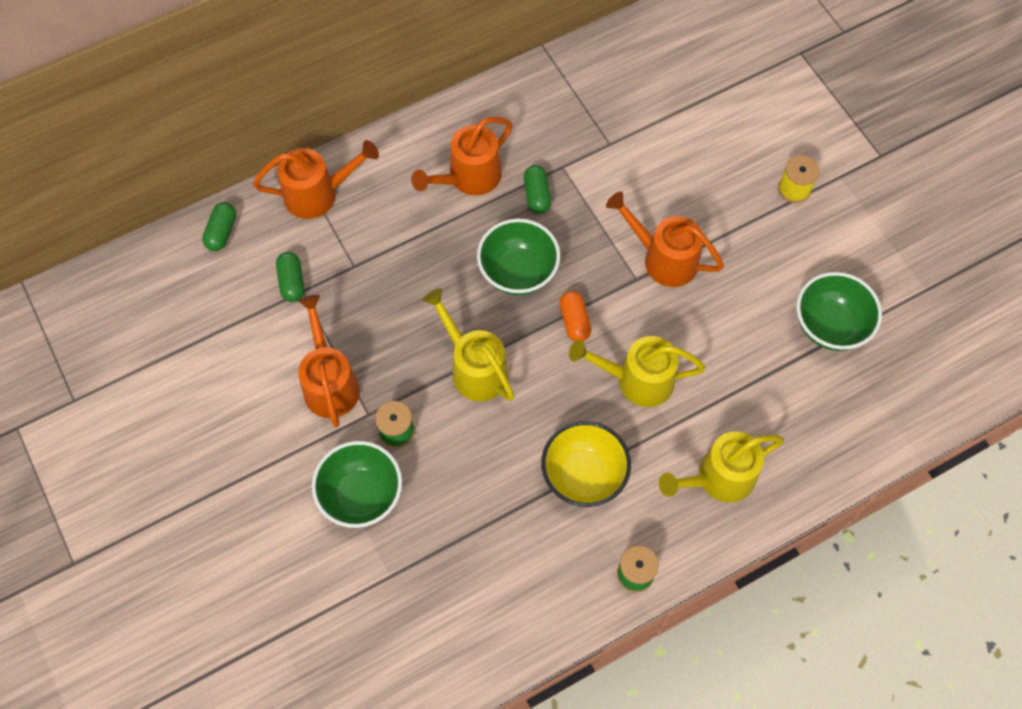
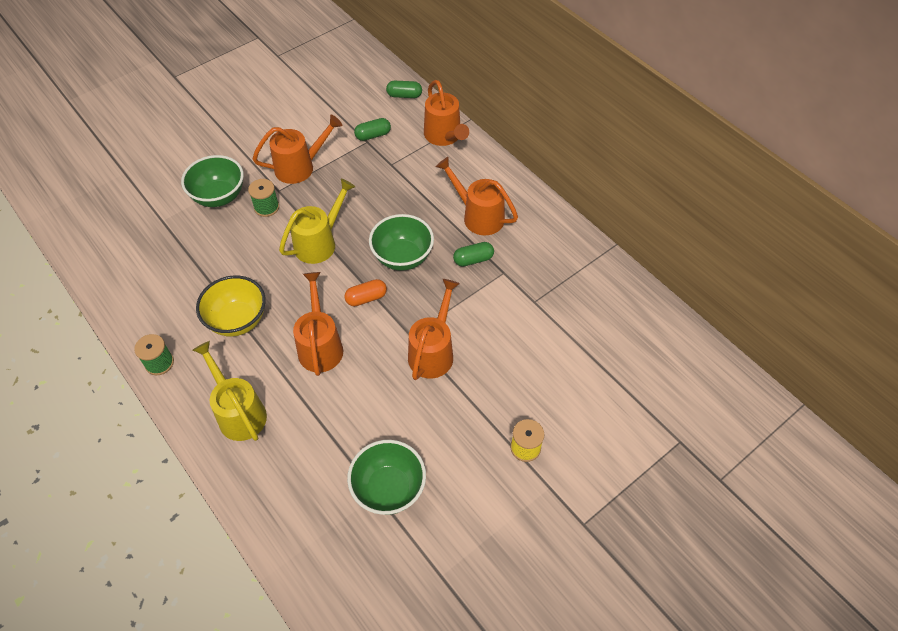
camera: 80 degrees right, 10 degrees down
(636, 380) = (320, 345): yellow watering can -> orange watering can

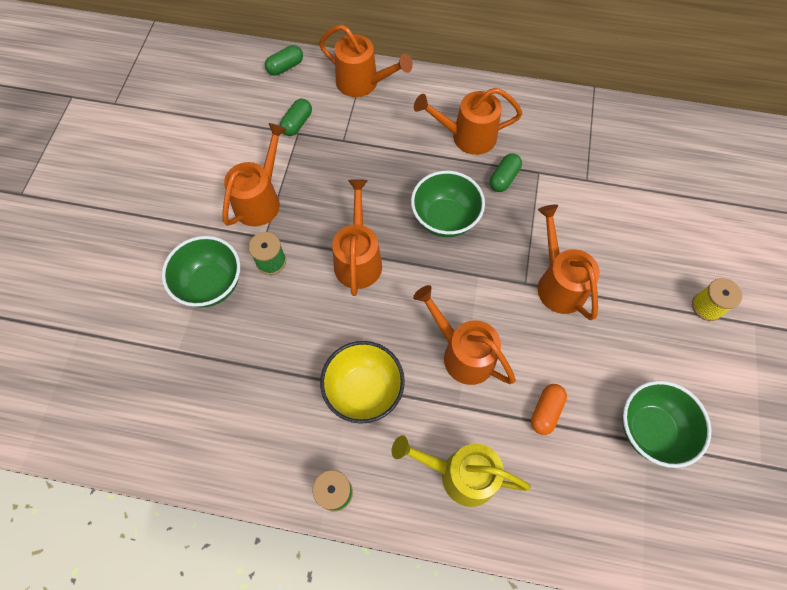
camera: 40 degrees left, 10 degrees up
(320, 242) = (358, 258): yellow watering can -> orange watering can
(366, 298) = (454, 279): orange capsule -> orange capsule (545, 411)

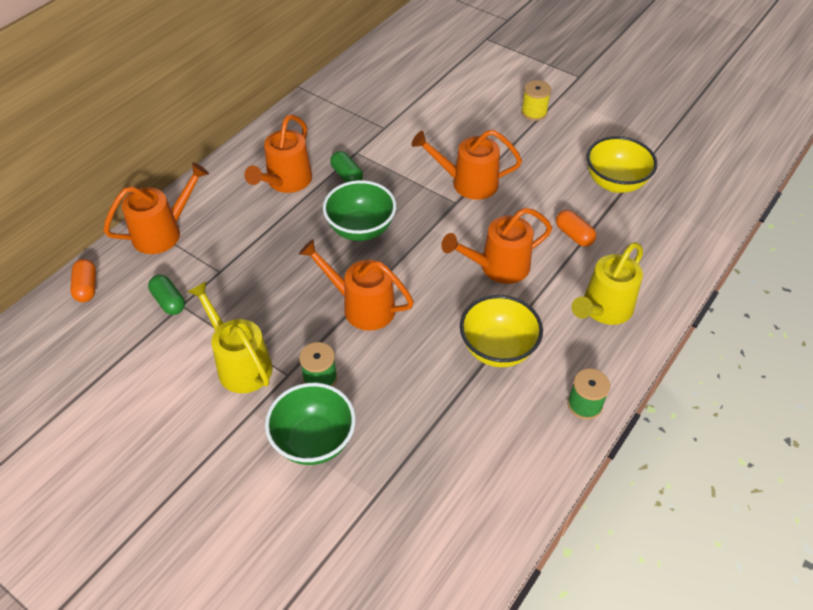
camera: 65 degrees left, 15 degrees down
(261, 199) = (240, 363): orange watering can -> yellow watering can
(285, 67) = (86, 287): green capsule -> orange capsule
(650, 430) = (615, 183): green bowl -> yellow bowl

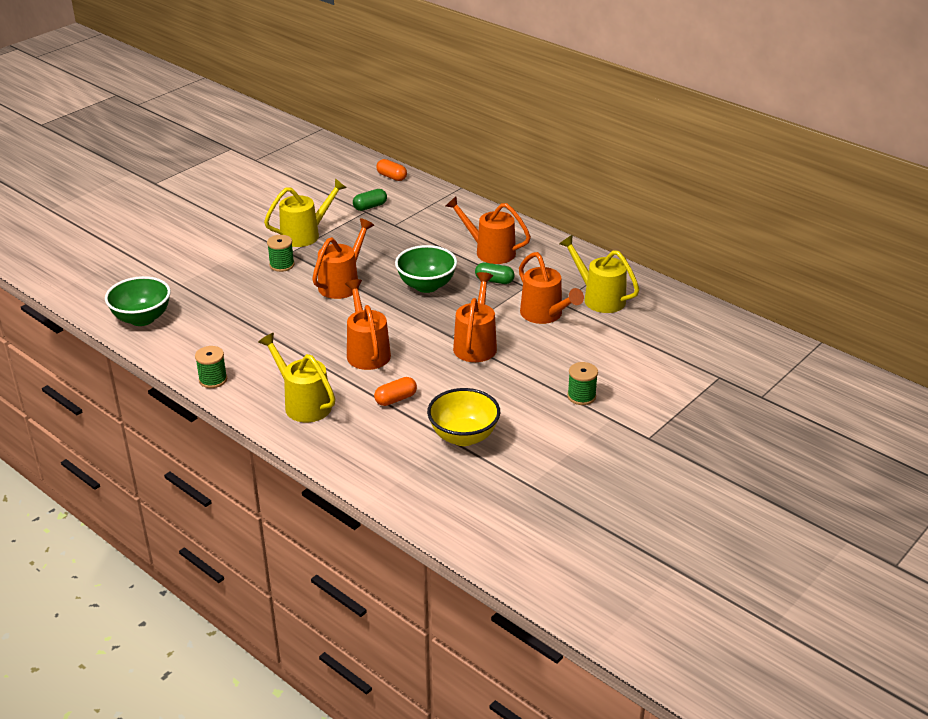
camera: 95 degrees right, 15 degrees down
(86, 287) = (391, 177): orange capsule -> orange capsule turned 45 degrees clockwise
(164, 232) = (440, 201): orange watering can -> orange watering can (545, 315)
(314, 441) = (231, 262): green bowl -> green bowl (142, 318)
(347, 175) = (494, 281): green capsule -> green capsule turned 45 degrees clockwise
(373, 102) = (599, 298): none -> yellow watering can
(497, 349) = (280, 343): yellow bowl -> none
(534, 112) = (581, 396): yellow spool -> green spool

